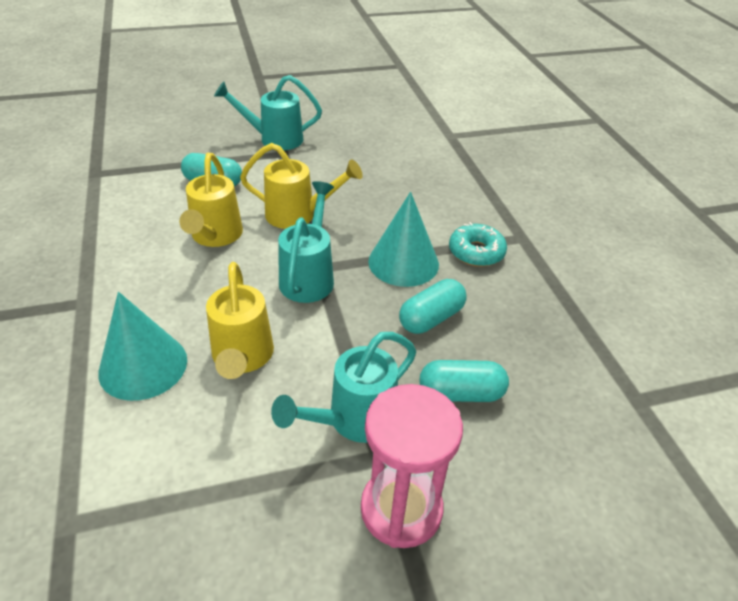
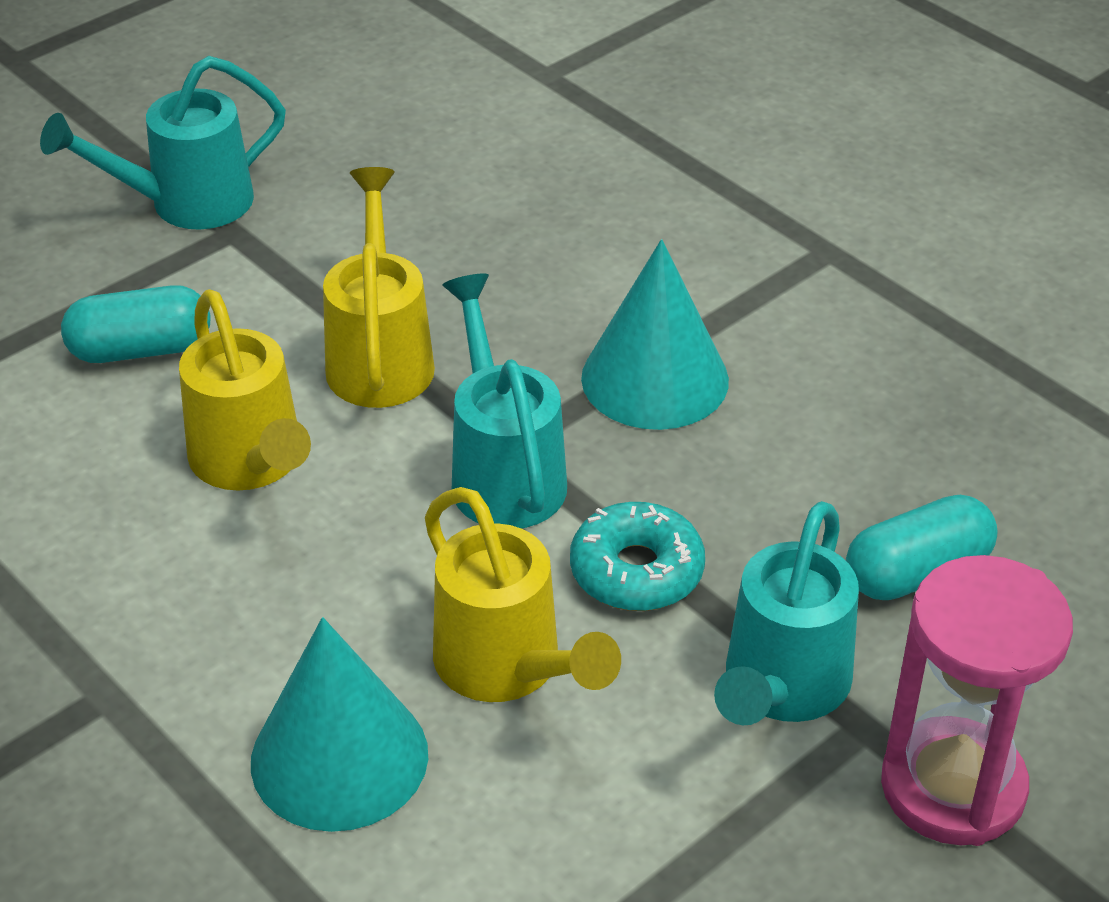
camera: 25 degrees left, 0 degrees up
(298, 215) = (380, 357): yellow watering can -> yellow watering can turned 75 degrees counterclockwise
(431, 318) = (779, 464): turquoise capsule -> none
(476, 252) = (768, 309): turquoise donut -> turquoise donut (636, 571)

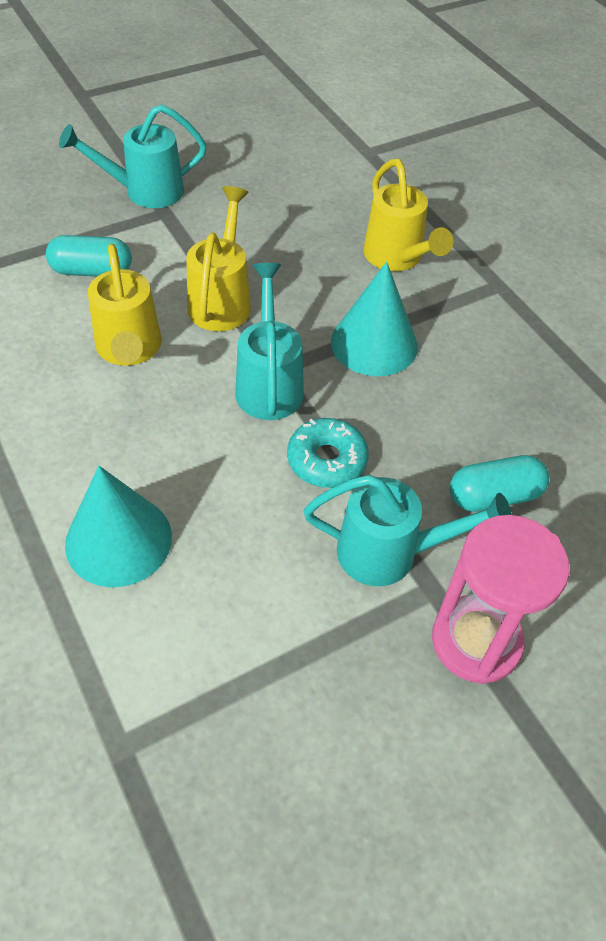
camera: 10 degrees right, 10 degrees up
(508, 668) = (233, 505): yellow watering can -> yellow watering can (397, 258)
(781, 688) = (390, 553): turquoise watering can -> turquoise watering can turned 120 degrees counterclockwise

